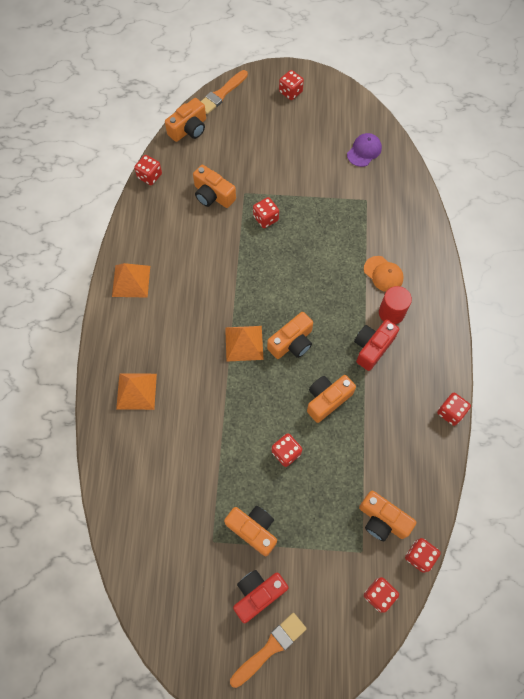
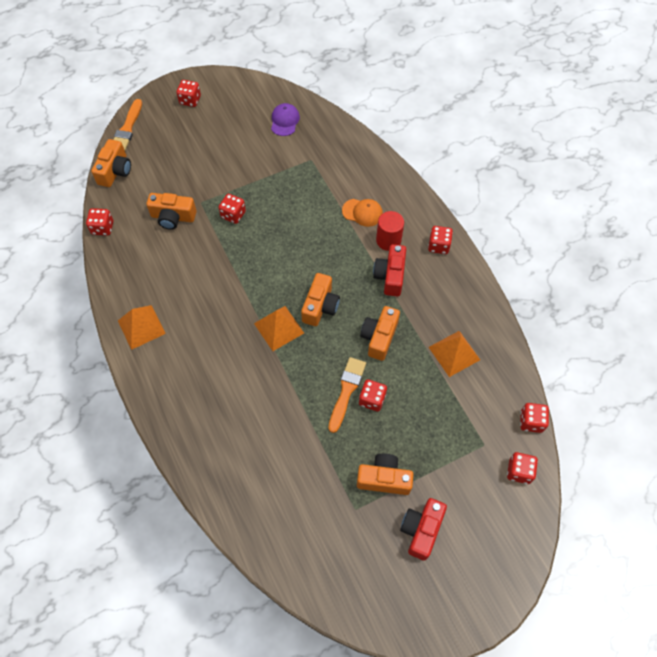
camera: 30 degrees left, 5 degrees down
(136, 391) = (206, 419): orange pyramid -> orange pyramid (454, 353)
(270, 648) = (459, 568): orange brush -> orange brush (346, 391)
(382, 520) = (484, 410): orange camera -> none
(450, 412) = (484, 295): red dice -> red dice (438, 246)

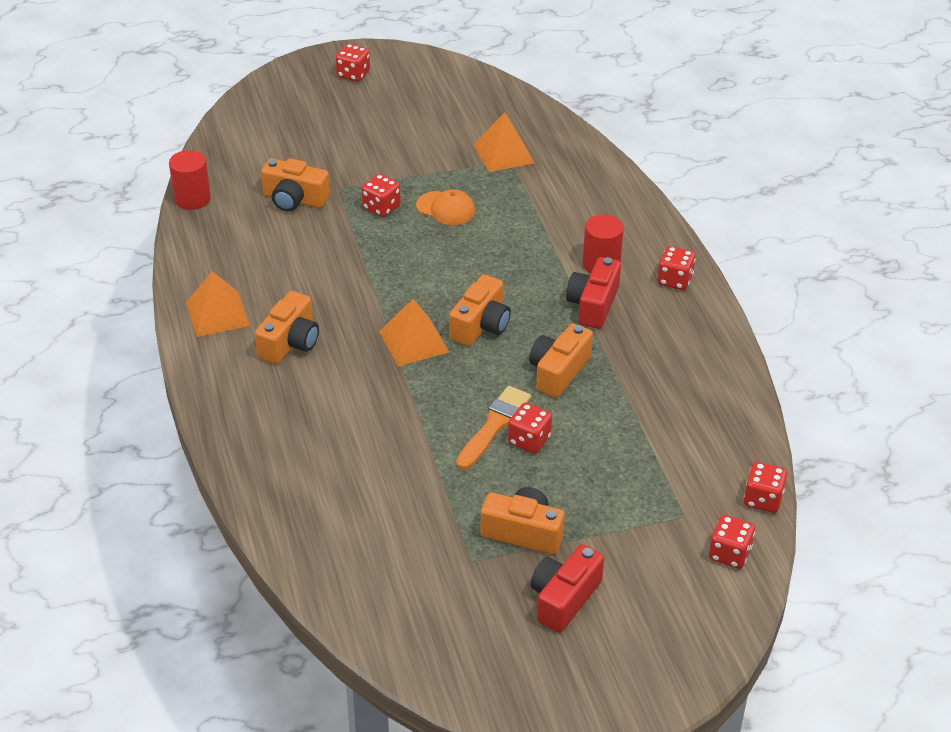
camera: 10 degrees right, 20 degrees down
(103, 228) = (192, 199): red dice -> red cylinder
(115, 171) = (226, 139): orange camera -> orange camera (290, 342)
(127, 128) = (256, 95): orange brush -> none
(284, 121) = (483, 113): purple cap -> none
(362, 212) = (571, 228): orange cap -> orange cap (446, 208)
(454, 353) = (666, 405): orange pyramid -> orange pyramid (503, 153)

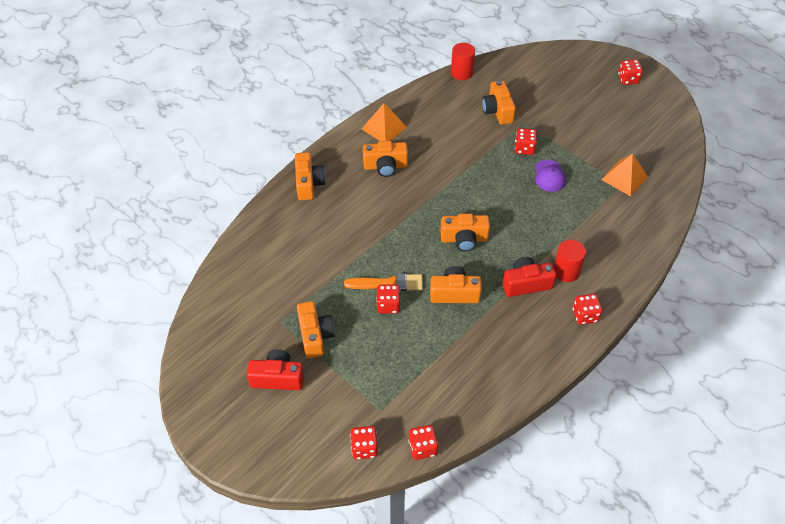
camera: 60 degrees right, 10 degrees up
(248, 432) = (308, 183): none -> orange camera
(414, 341) = (427, 216): orange pyramid -> none
(446, 208) = (549, 176): orange cap -> purple cap

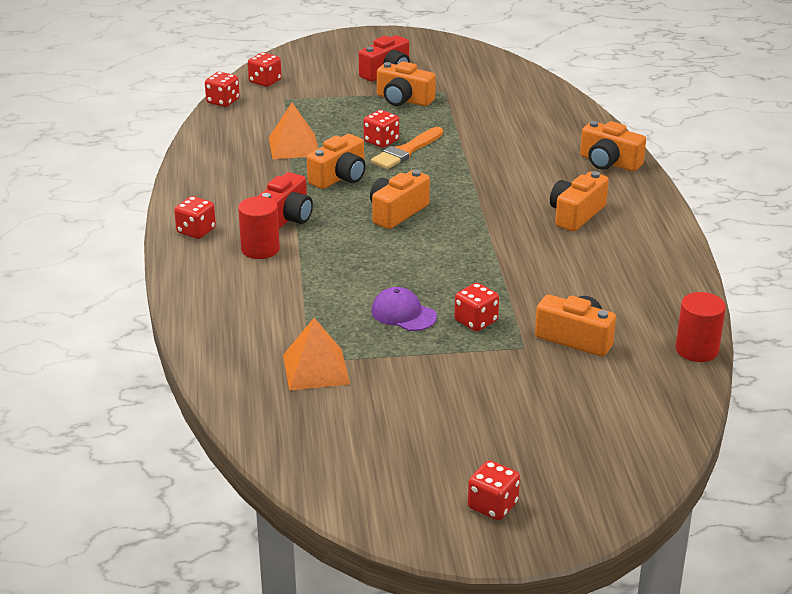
camera: 130 degrees right, 20 degrees down
(384, 128) = (648, 241): orange pyramid -> orange pyramid (294, 146)

